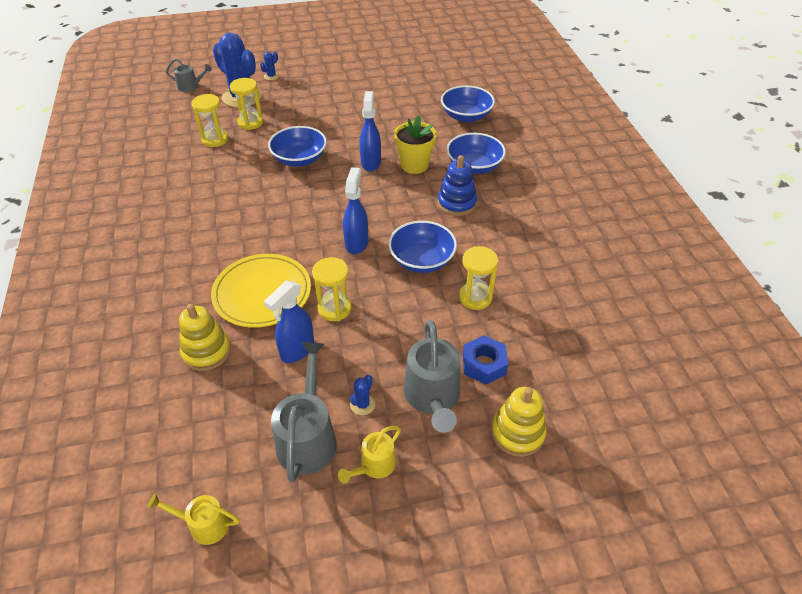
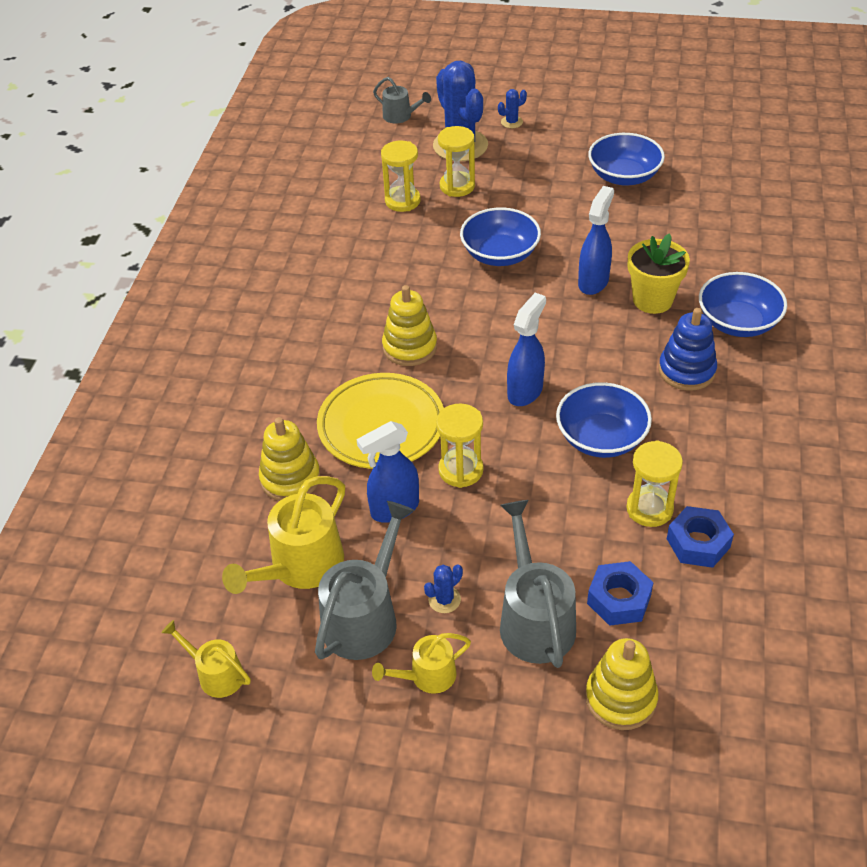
camera: 25 degrees right, 0 degrees up
(241, 416) = (300, 567): none -> yellow watering can
(261, 234) = (410, 347): none -> yellow stacking toy
(433, 397) = (534, 619): grey watering can -> grey watering can turned 150 degrees clockwise
(466, 116) = (763, 242): blue bowl -> blue bowl (624, 176)
(517, 310) = (698, 543): none -> blue nut

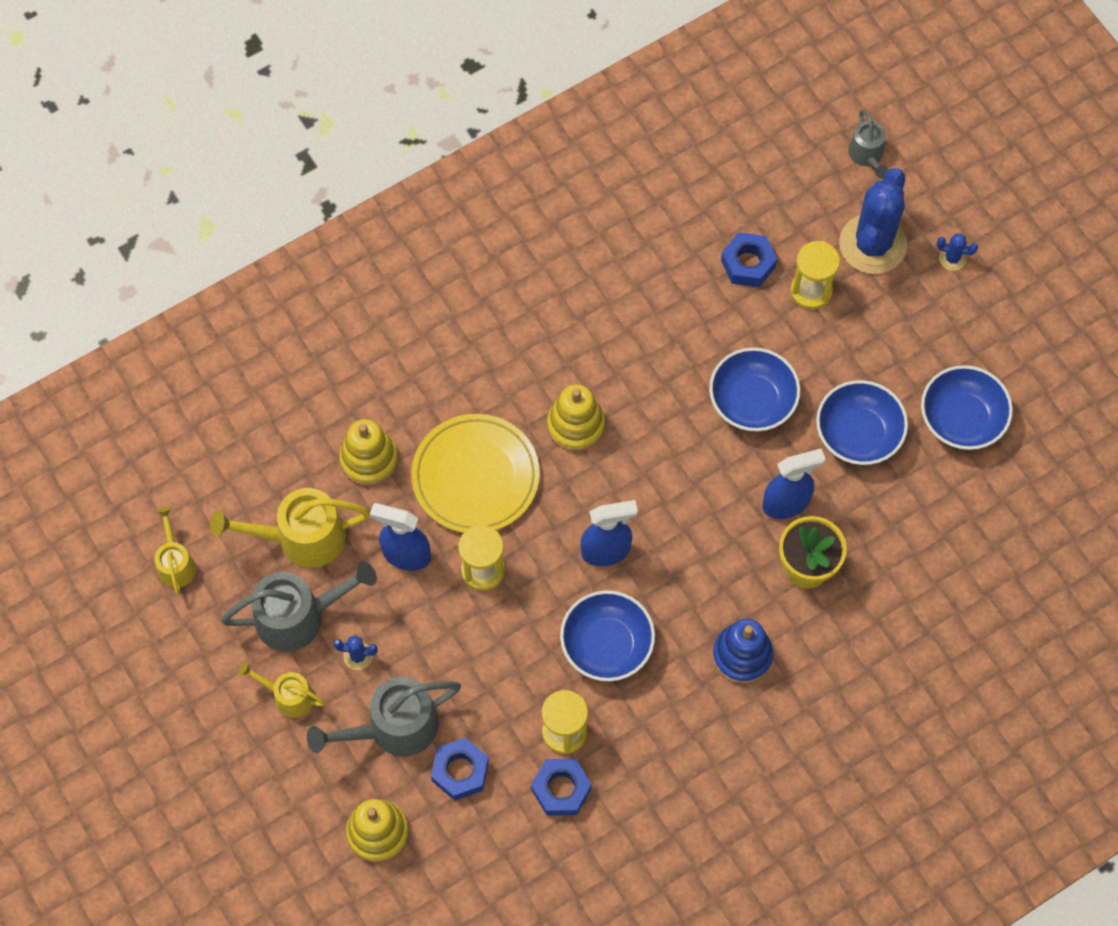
camera: 45 degrees right, 20 degrees up
(402, 201) = (748, 264): yellow hourglass -> blue nut
(534, 619) = (393, 728): grey watering can -> grey watering can turned 150 degrees counterclockwise
(738, 322) = (840, 655): blue bowl -> blue bowl (858, 434)

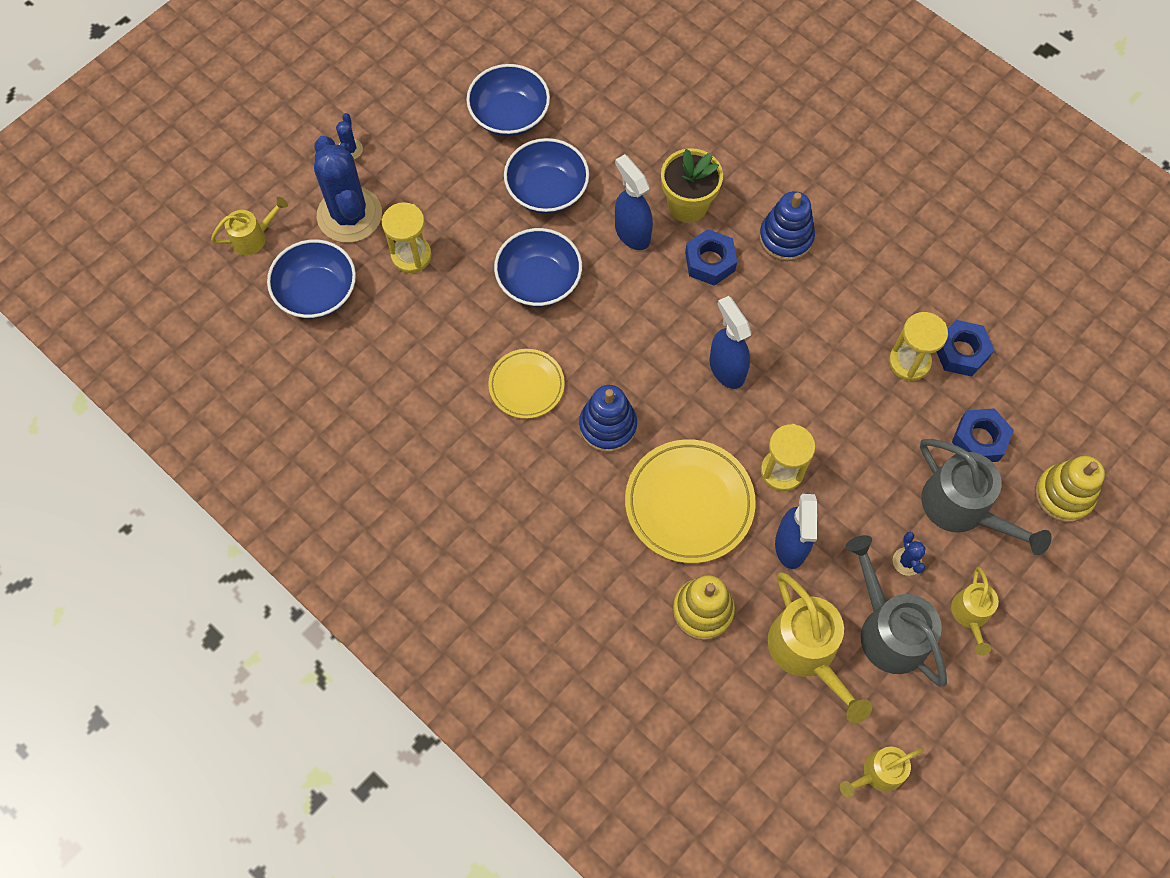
camera: 105 degrees left, 0 degrees up
(576, 425) = (608, 426): yellow stacking toy -> blue stacking toy
(606, 645) = (816, 347): blue bowl -> blue bowl (317, 292)
(639, 363) = (526, 385): none -> yellow plate
(748, 264) = (395, 314): blue nut -> blue nut (710, 262)
(867, 155) = (253, 237): grey watering can -> yellow watering can
(872, 244) = (349, 215): blue cactus -> blue cactus turned 60 degrees clockwise

